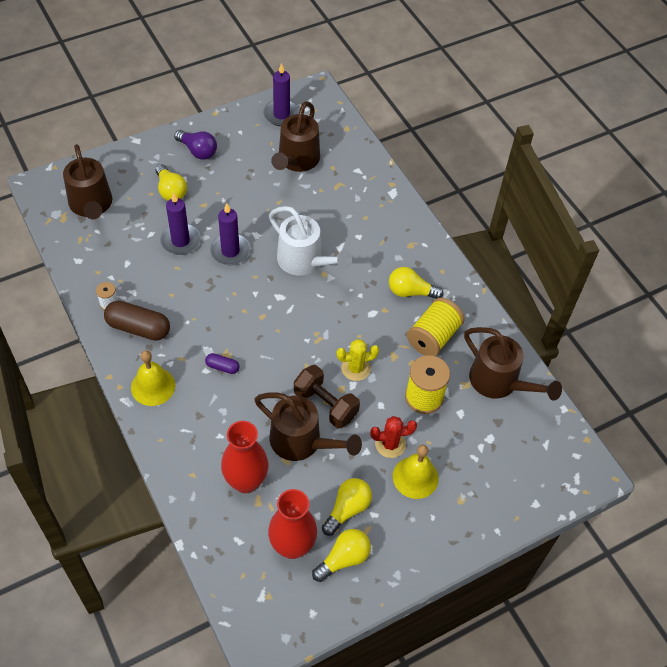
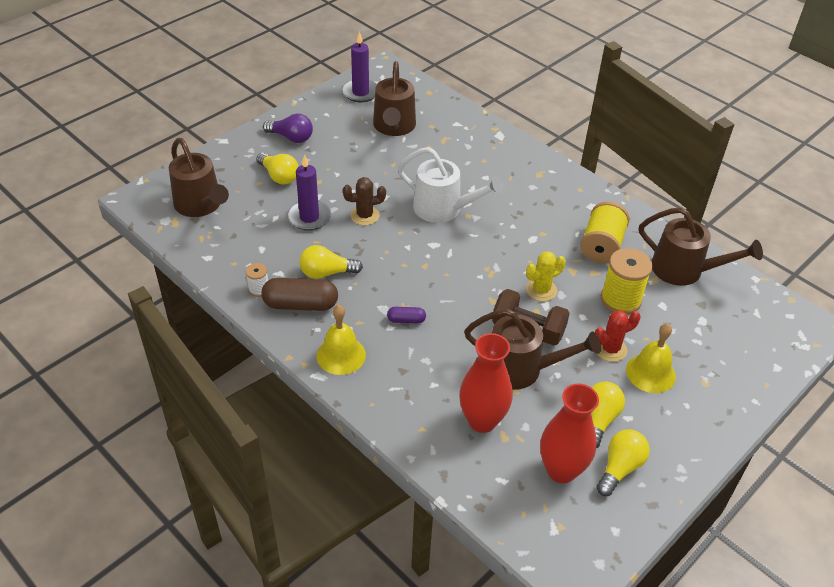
camera: 15 degrees left, 10 degrees down
(230, 251) = (365, 215): purple candle -> brown cactus
(410, 292) = (559, 213): yellow light bulb -> yellow light bulb (326, 273)

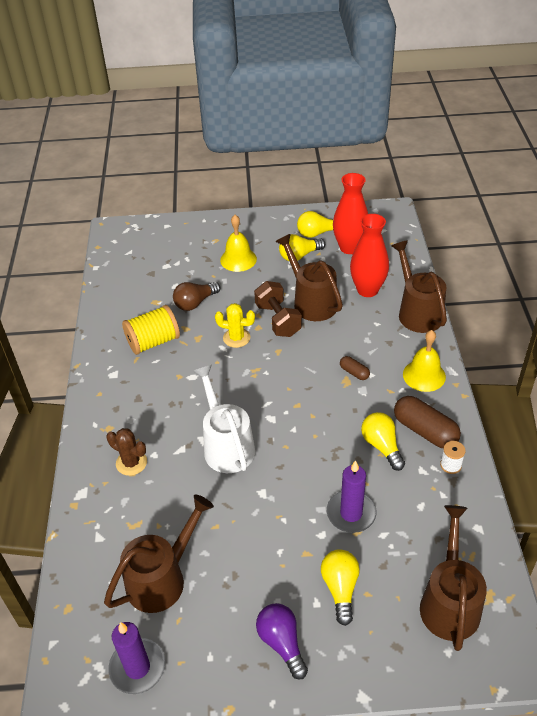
camera: 135 degrees left, 0 degrees up
(326, 273) = (381, 446): yellow light bulb -> yellow light bulb turned 150 degrees counterclockwise
(365, 215) = (299, 482): brown cactus -> brown cactus (131, 463)
(406, 320) = (354, 372): purple capsule -> brown capsule
(610, 349) = (243, 282): red cactus -> none
(620, 300) = (195, 303): yellow spool -> brown light bulb
(685, 270) = (127, 295): brown watering can -> brown watering can (417, 311)

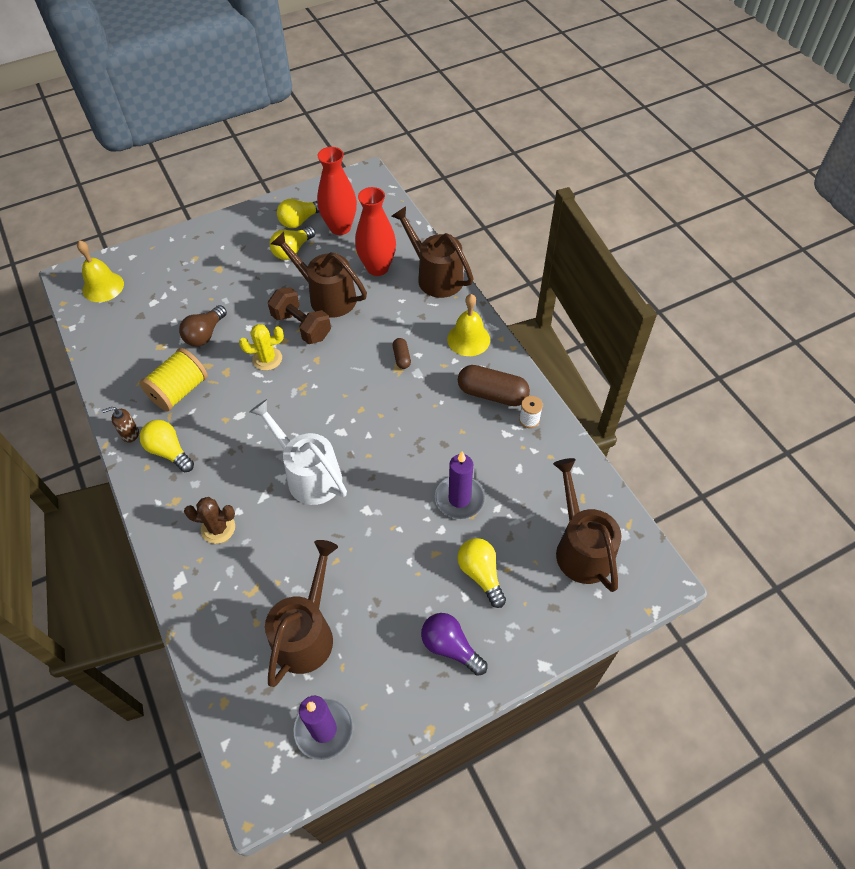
camera: 25 degrees left, 10 degrees up
(99, 363) = (130, 434): none -> brown soap dispenser
(238, 259) = (229, 273): yellow bell -> yellow bell (103, 287)
(354, 372) = (401, 358): brown capsule -> brown capsule turned 60 degrees clockwise
(381, 446) = (459, 423): yellow light bulb -> yellow light bulb (169, 451)

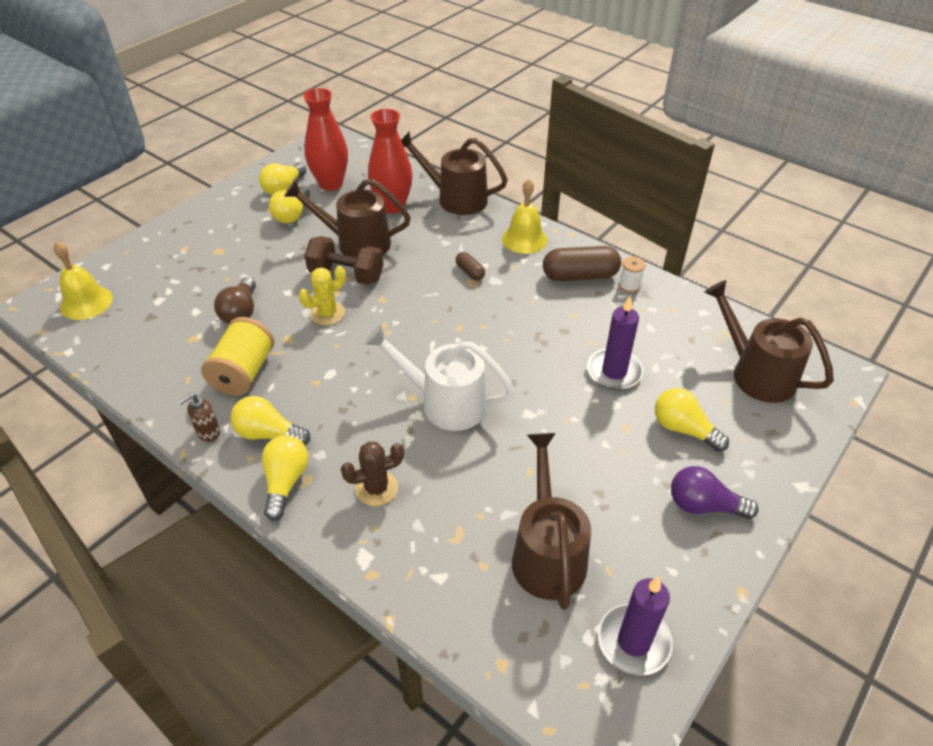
camera: 25 degrees left, 10 degrees down
(160, 497) = (285, 482): none -> yellow light bulb

